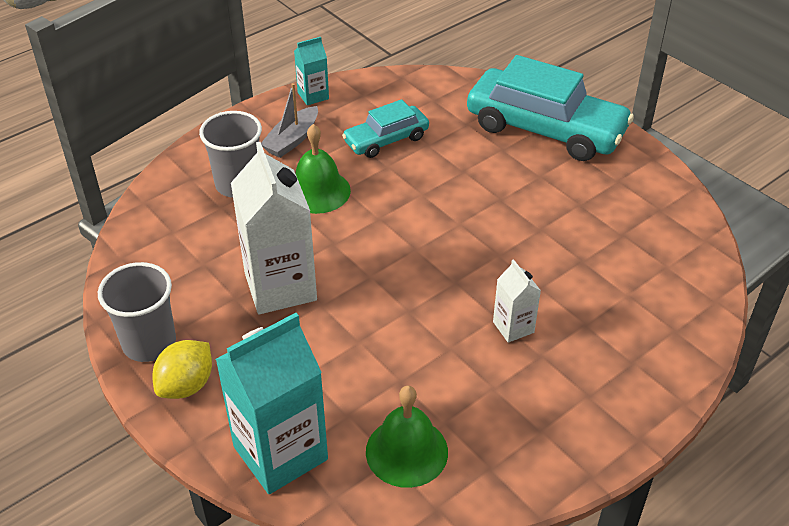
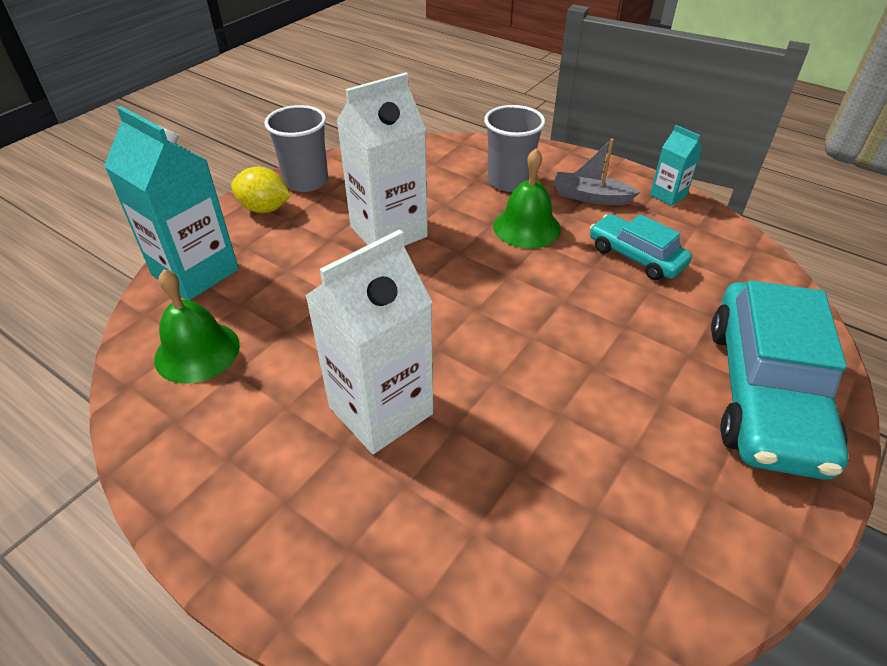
camera: 75 degrees right, 0 degrees up
(513, 327) = (381, 410): white carton -> white carton, size x2.03

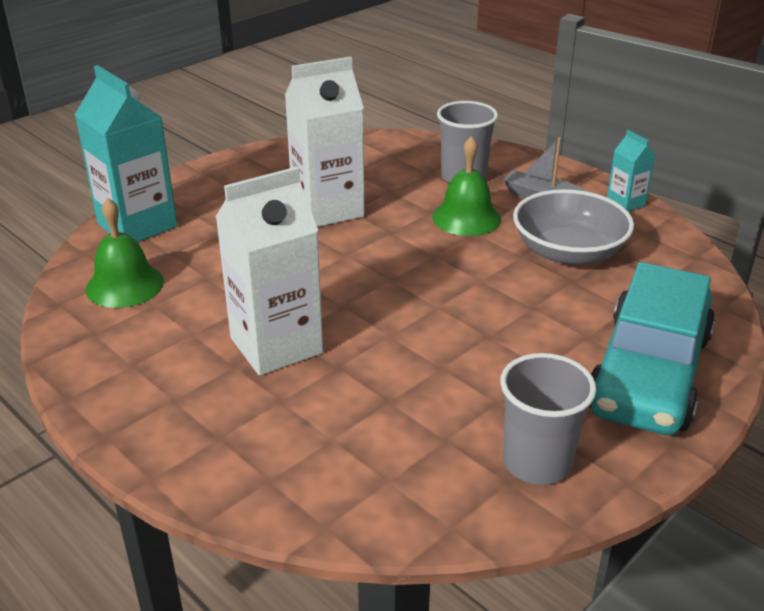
camera: 10 degrees right, 10 degrees down
(264, 209) = (214, 180): yellow lemon -> none
(306, 181) = (260, 160): grey cup -> grey cup (537, 462)
(636, 256) = (568, 252): turquoise car -> grey bowl

